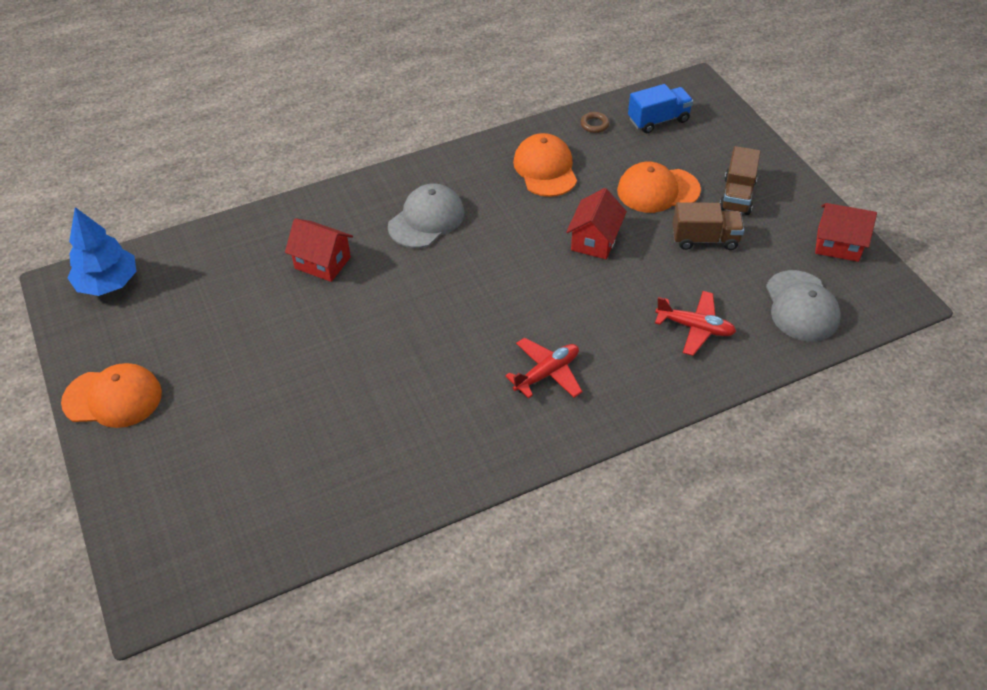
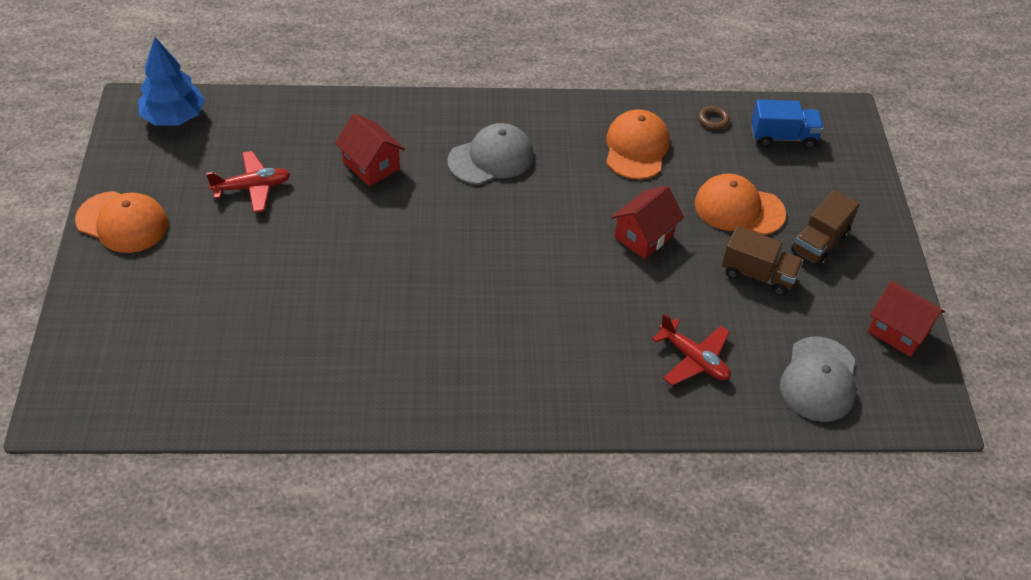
camera: 20 degrees right, 0 degrees up
(547, 373) = (520, 348): red plane -> red plane (252, 187)

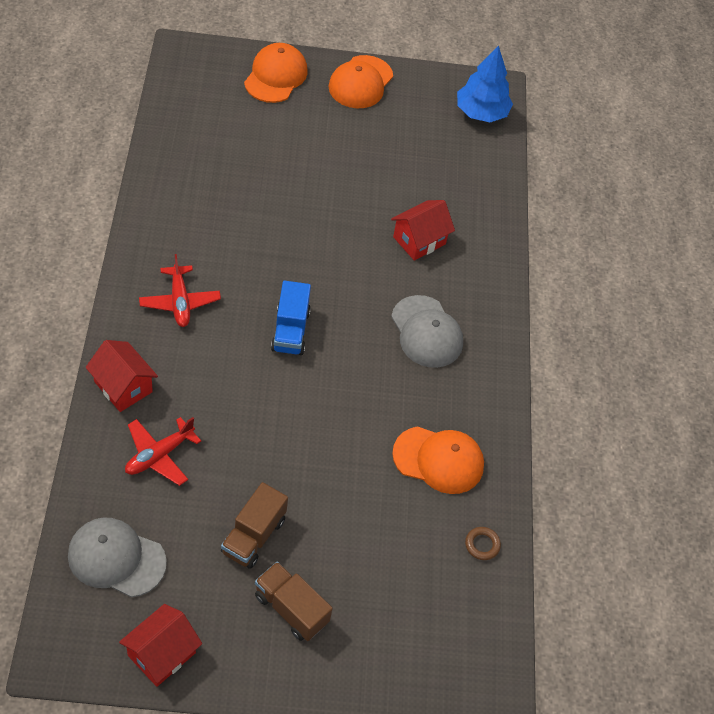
camera: 90 degrees right, 5 degrees up
(252, 187) = (395, 159): red plane -> red plane (180, 302)
(643, 236) = (314, 443): red house -> red house (123, 387)
(739, 208) = (346, 539): orange cap -> orange cap (276, 76)
(783, 137) = (454, 613): blue truck -> blue truck (290, 331)

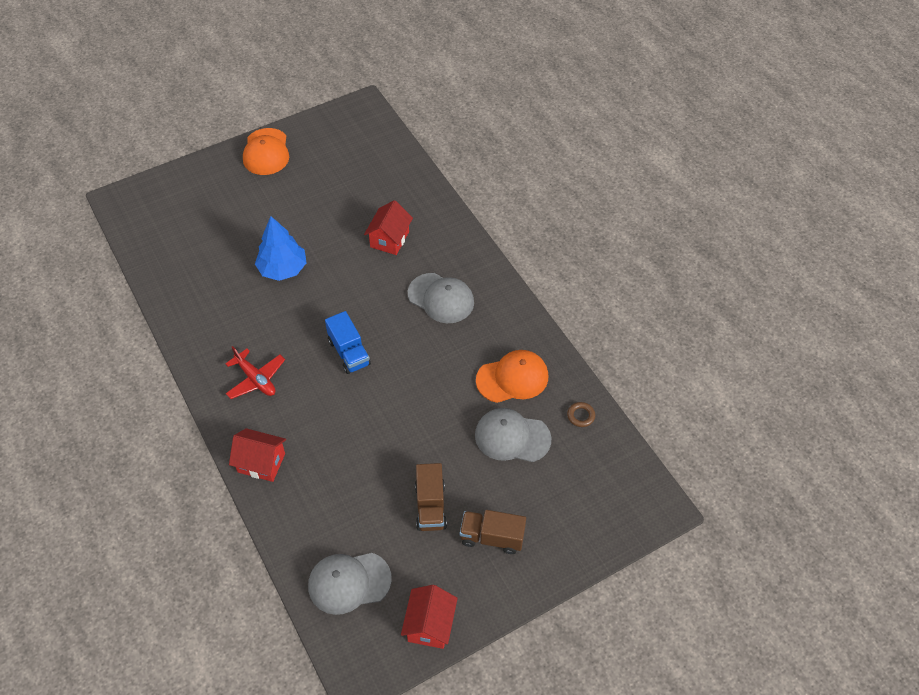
camera: 25 degrees left, 0 degrees up
(159, 455) = (324, 493): red plane -> none
(276, 76) = (201, 180): orange cap -> none
(391, 520) = (512, 437): none -> grey cap
(481, 113) = (365, 128): blue tree -> blue tree (283, 269)

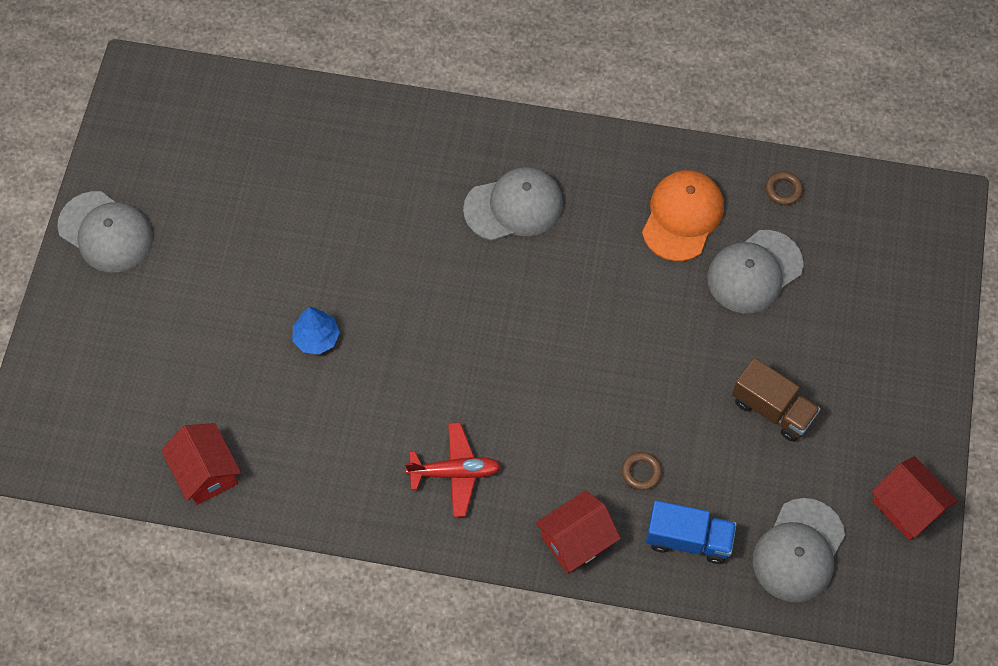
camera: 50 degrees left, 10 degrees up
(266, 152) = (106, 232): orange cap -> grey cap
(283, 269) = (316, 338): blue tree -> blue tree, size x0.61
(331, 466) = (641, 472): none -> brown ring
(349, 352) = (504, 351): blue truck -> blue truck (688, 539)
(389, 239) = (379, 197): red house -> red house (206, 472)
(492, 537) = (855, 378): brown truck -> none

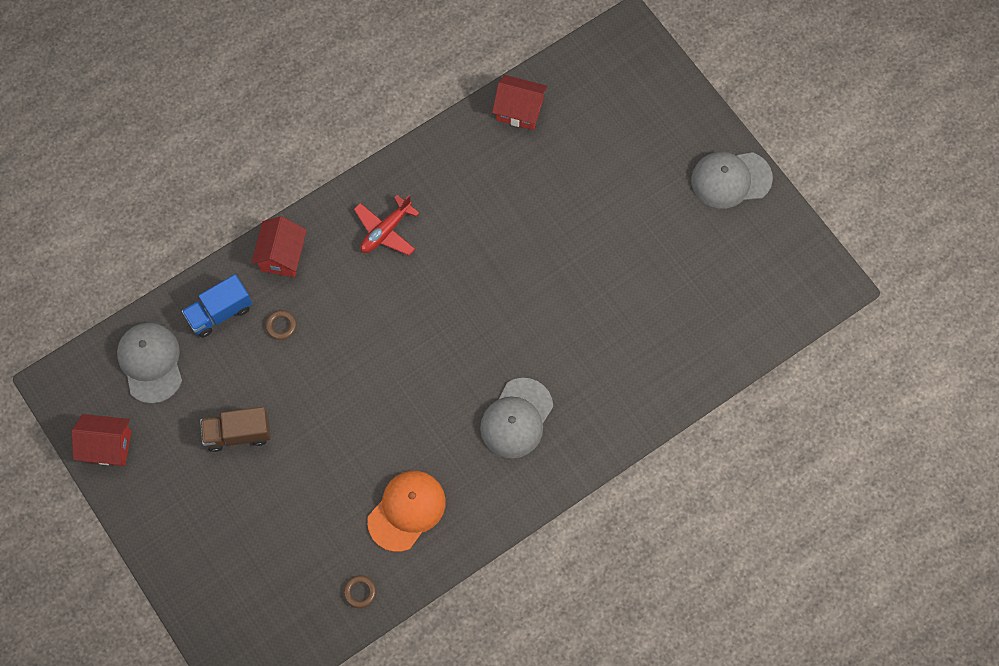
camera: 135 degrees right, 5 degrees up
(316, 338) = (543, 232): blue tree -> none
(682, 217) = (406, 511): orange cap -> orange cap turned 120 degrees counterclockwise
(754, 272) = (327, 515): grey cap -> none

